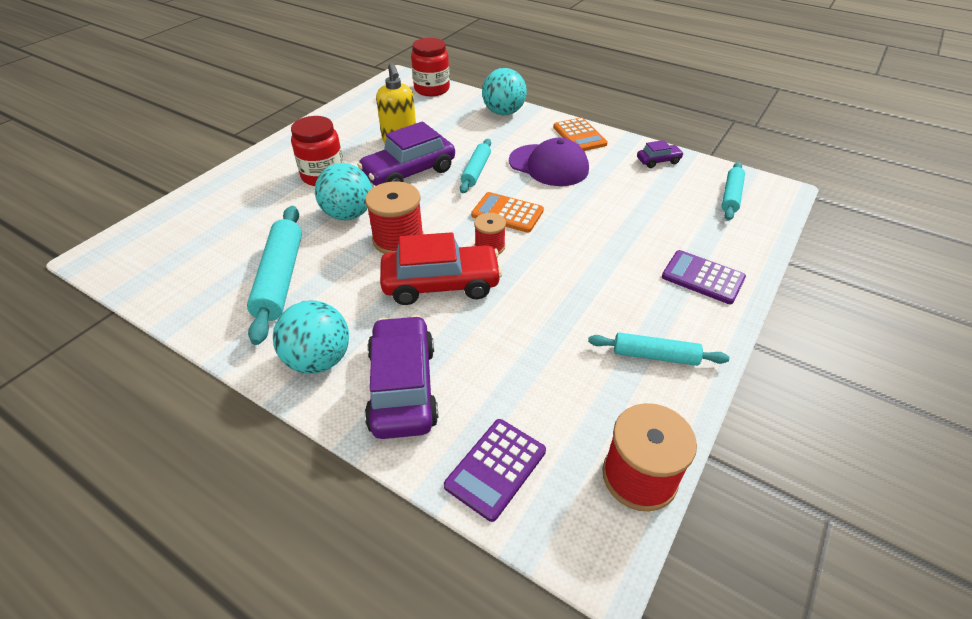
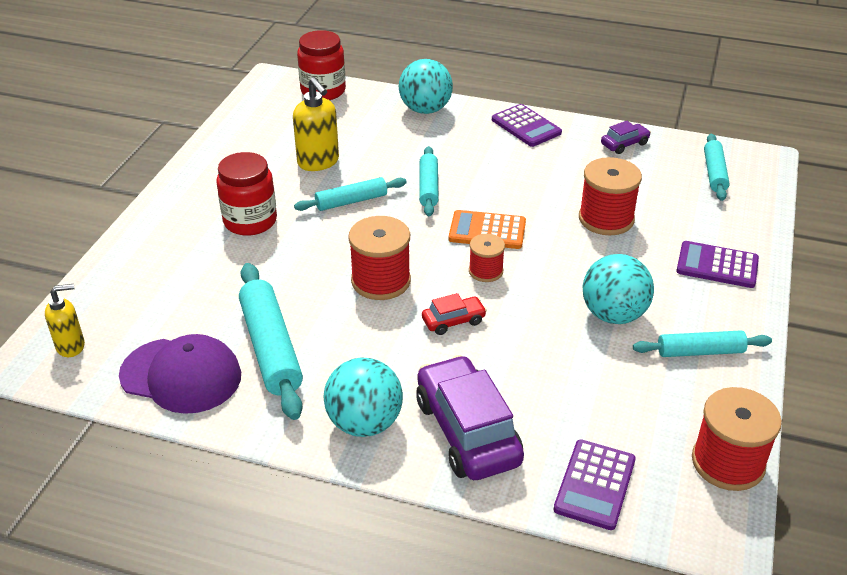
camera: 15 degrees left, 5 degrees down
(134, 248) = (71, 346): none -> yellow soap dispenser
(348, 214) = (307, 262): turquoise ball -> turquoise ball (613, 314)
(409, 172) = (351, 201): purple car -> turquoise rolling pin
(441, 284) = (453, 321): red car -> red car, size x0.48
(548, 165) = (507, 168): purple cap -> purple cap (181, 375)
(579, 136) = (526, 126): orange calculator -> purple calculator
(615, 220) = (606, 219): none -> red spool

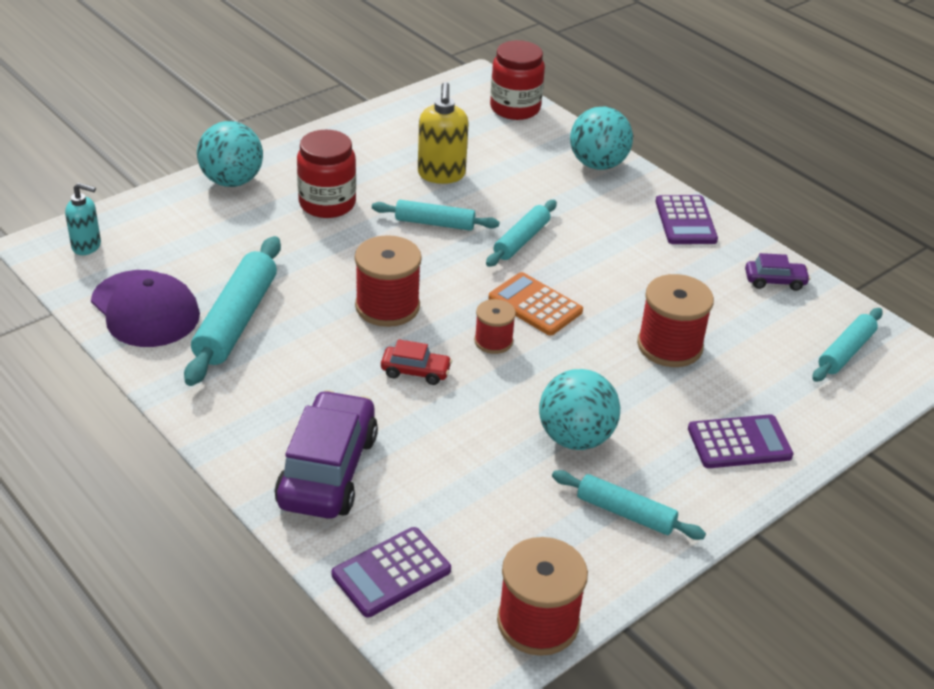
camera: 30 degrees right, 0 degrees up
(71, 346) = (87, 246): yellow soap dispenser -> turquoise soap dispenser
(364, 423) = (249, 419): turquoise ball -> turquoise ball (232, 181)
(717, 265) = (739, 443): purple calculator -> purple calculator turned 120 degrees clockwise

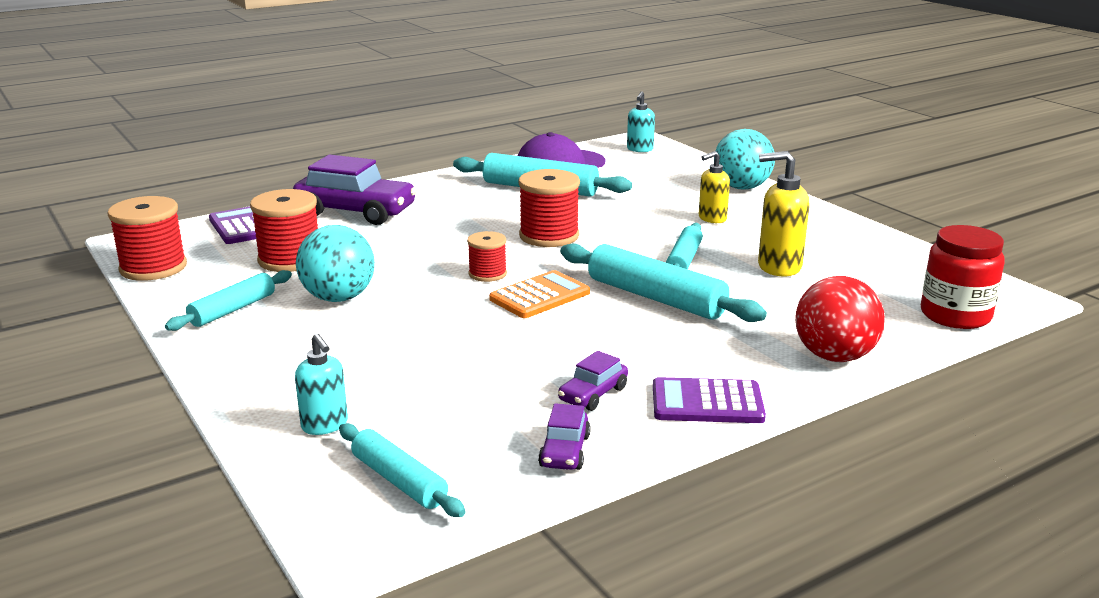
camera: 100 degrees right, 15 degrees down
(327, 203) = (712, 219): red jar -> yellow soap dispenser
(415, 372) = (456, 242): red car -> none
(521, 240) = (655, 298): turquoise rolling pin -> turquoise rolling pin, size x1.63
(597, 164) = (834, 356): turquoise ball -> red ball
(669, 346) = (452, 359): red spool -> red spool (290, 259)
(695, 271) = (593, 394): none -> purple car
(739, 443) = (282, 377): purple calculator -> none
(799, 401) = (325, 425): none -> turquoise soap dispenser

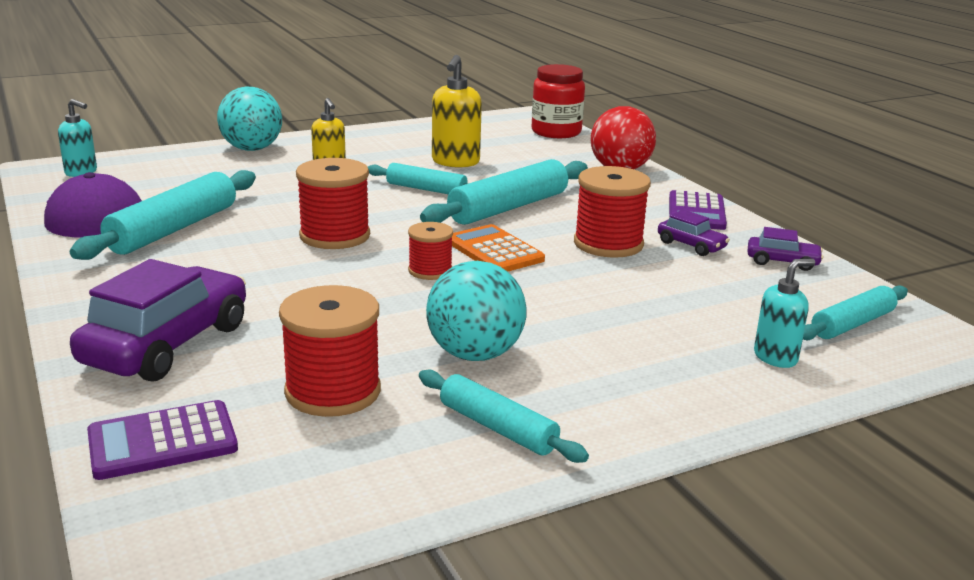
camera: 85 degrees left, 0 degrees up
(153, 268) = (311, 519): red spool -> red spool (608, 244)

